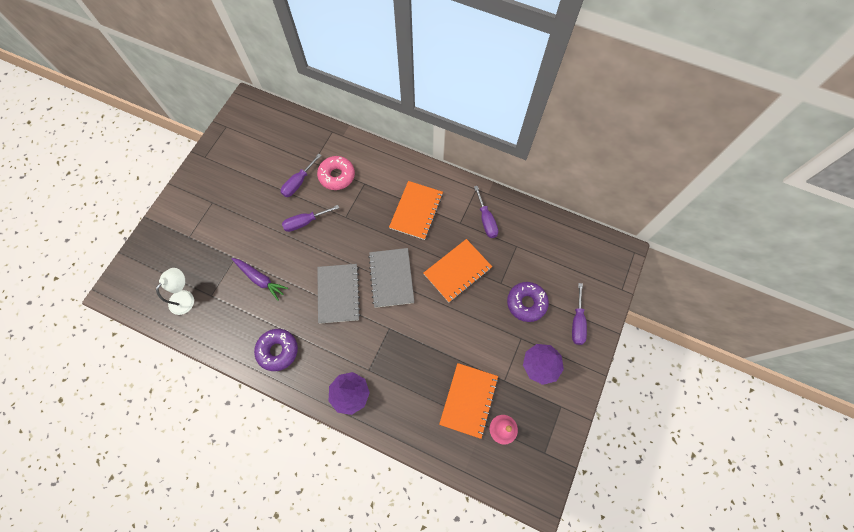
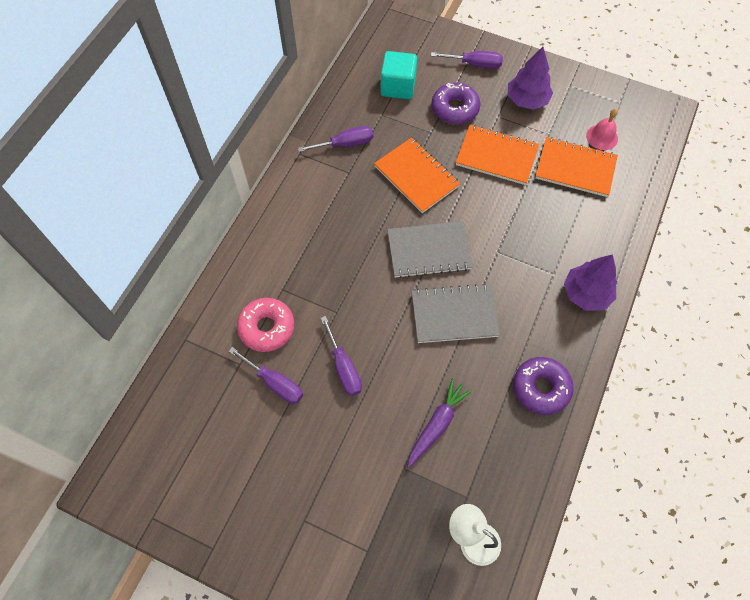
camera: 90 degrees left, 5 degrees down
(416, 211) = (329, 222): orange notebook -> orange notebook (496, 156)
(546, 259) = (398, 87): none -> turquoise cube

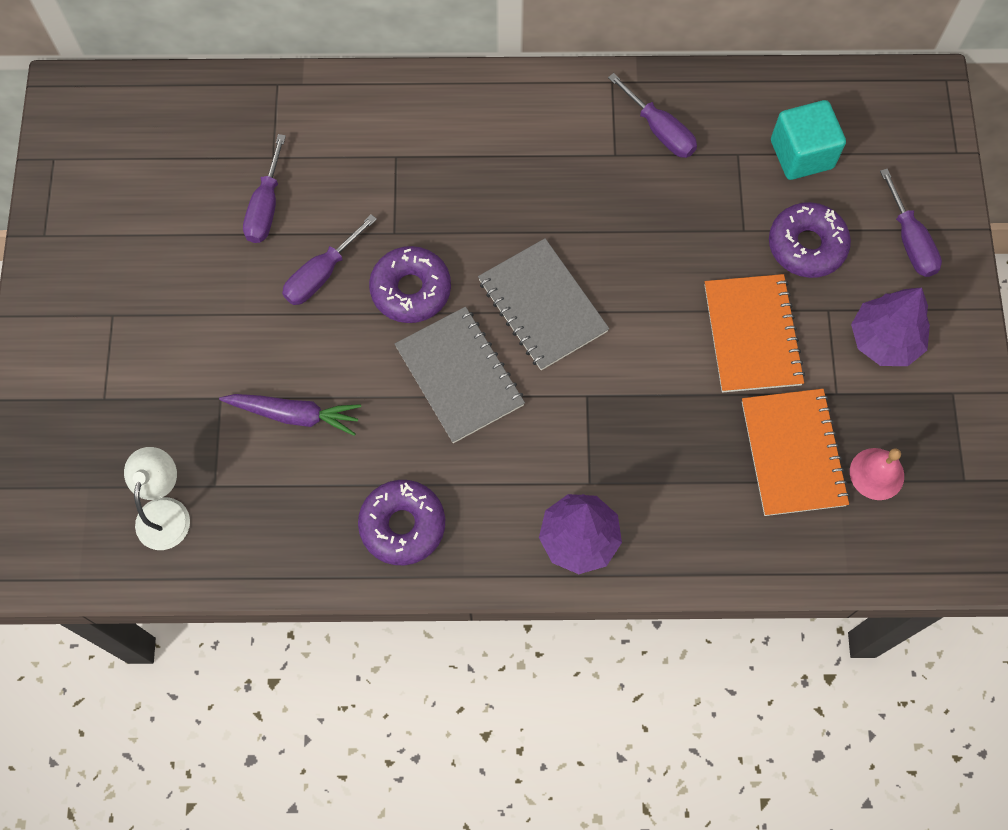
camera: 65 degrees right, 5 degrees up
(267, 328) = (334, 164): pink donut -> none
(382, 318) = (411, 290): none -> purple donut
(416, 176) = (656, 242): orange notebook -> none

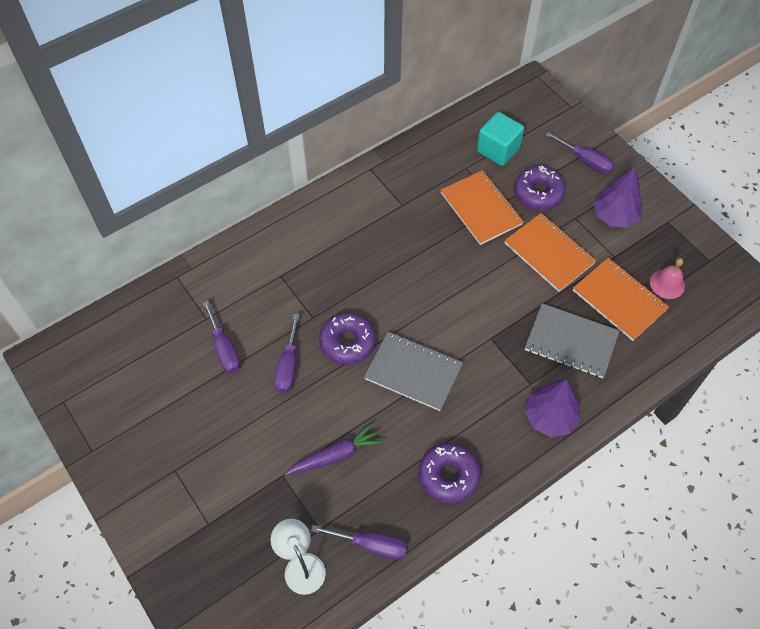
camera: 35 degrees left, 10 degrees down
(542, 306) = (428, 306): grey notebook -> grey notebook (571, 342)
(660, 130) = (416, 179): purple screwdriver -> purple screwdriver (371, 545)
(711, 221) = (481, 209): none -> orange notebook

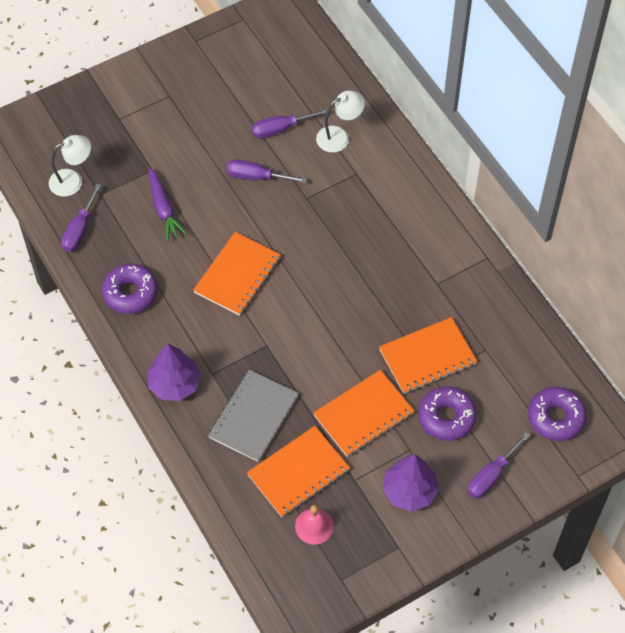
camera: 95 degrees right, 0 degrees up
(234, 293) = (339, 136): none -> white lamp
(347, 342) = (275, 224): purple donut -> purple donut (555, 418)
(413, 372) = (237, 275): grey notebook -> orange notebook
(498, 150) = (511, 385): turquoise cube -> none

